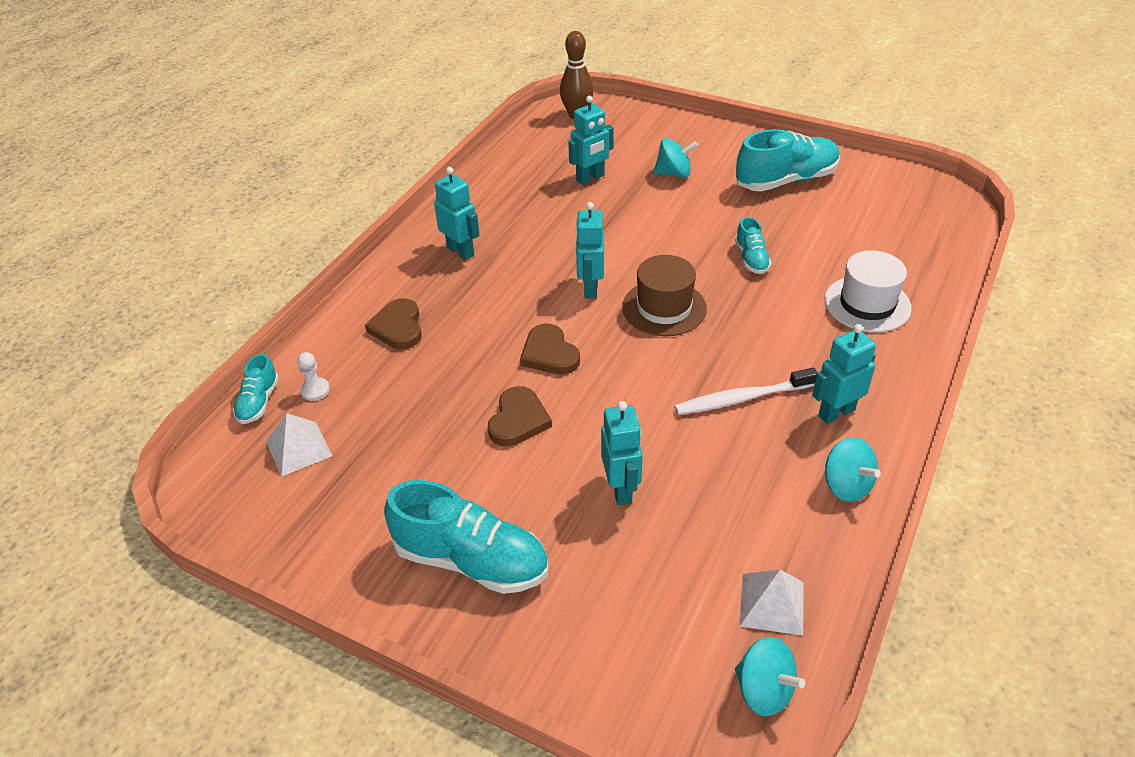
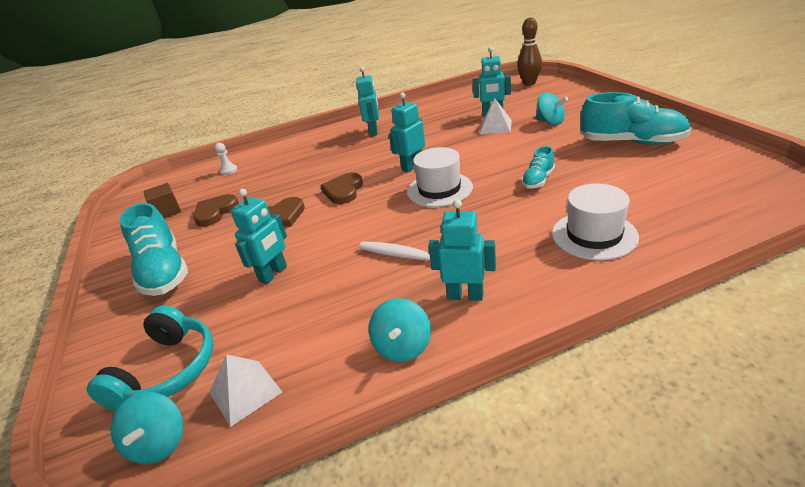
camera: 45 degrees right, 10 degrees down
(258, 402) = (204, 167): turquoise shoe -> none
(299, 448) = (187, 191): white pyramid -> white pyramid (495, 126)
(321, 490) = (167, 211): none -> brown cube
(398, 327) = (297, 156): brown heart -> brown heart (215, 212)
(664, 308) = (439, 189): brown hat -> white hat
(666, 640) = (167, 371): none -> turquoise headphones

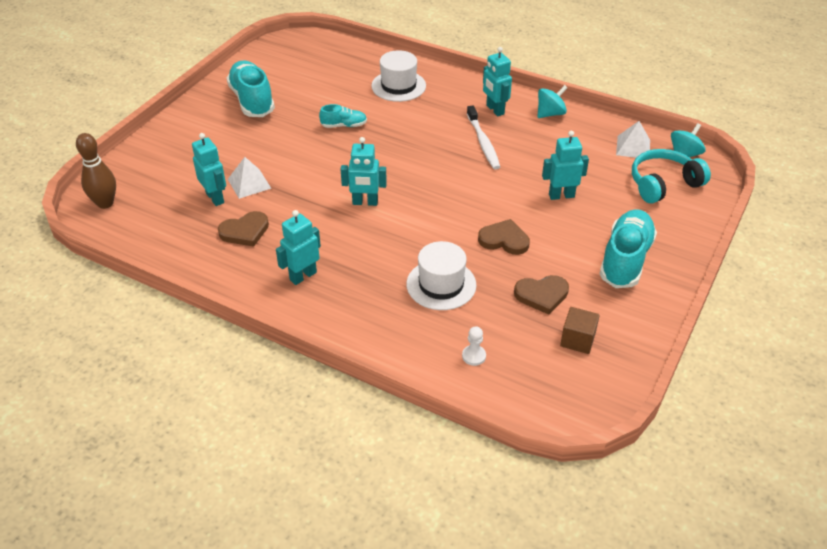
camera: 135 degrees left, 10 degrees up
(343, 191) = (437, 224): brown heart -> brown heart (245, 231)
(439, 189) = (392, 168): white hat -> white hat (441, 284)
(550, 122) = (224, 152): turquoise spinning top -> none

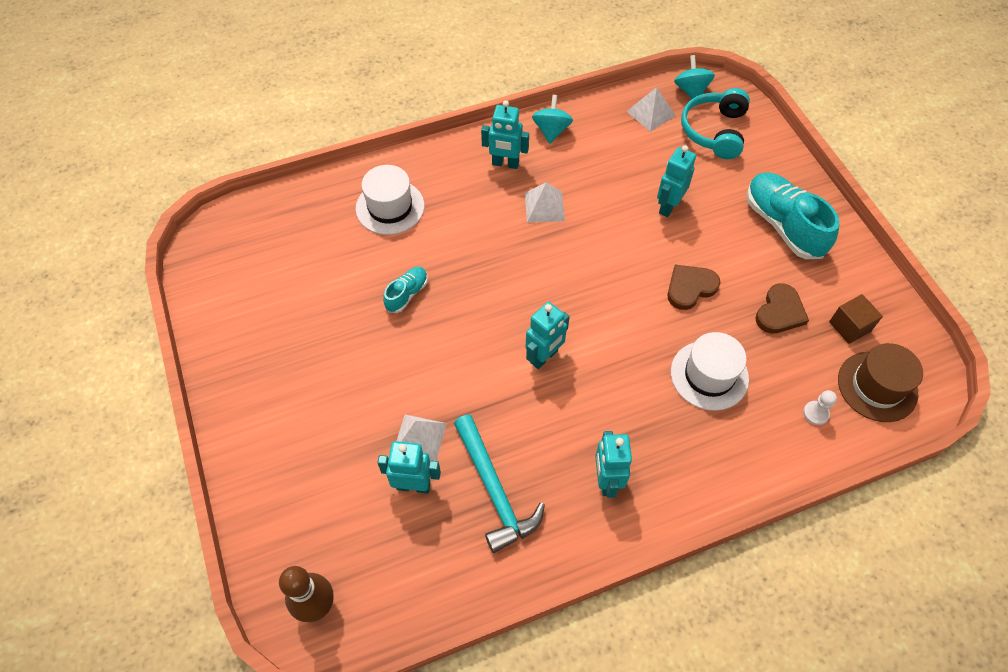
camera: 50 degrees left, 15 degrees up
(245, 231) = (494, 490): brown heart -> turquoise hammer
(252, 100) = (277, 346): turquoise shoe -> none
(483, 143) = (544, 206): white toothbrush -> white pyramid
(540, 381) = (877, 386): none -> brown hat

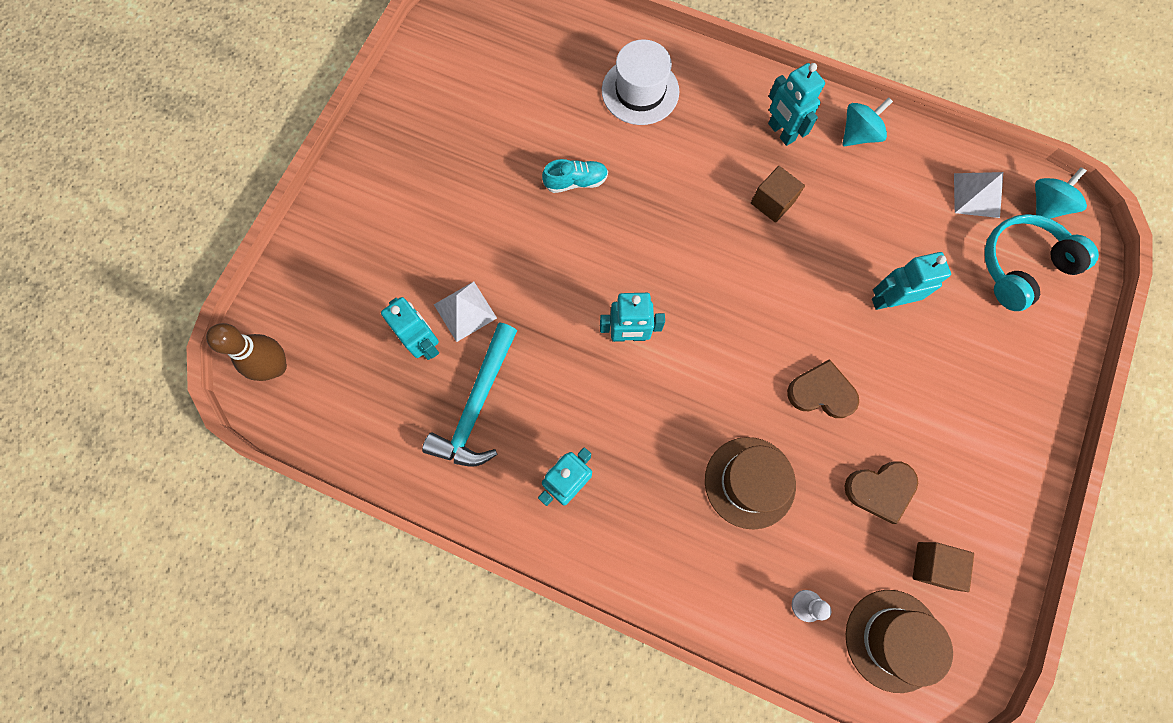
camera: 45 degrees right, 15 degrees up
(544, 206) = (772, 202): white pyramid -> brown cube
(709, 375) = (749, 482): white hat -> brown hat
(783, 225) = (981, 416): turquoise shoe -> none

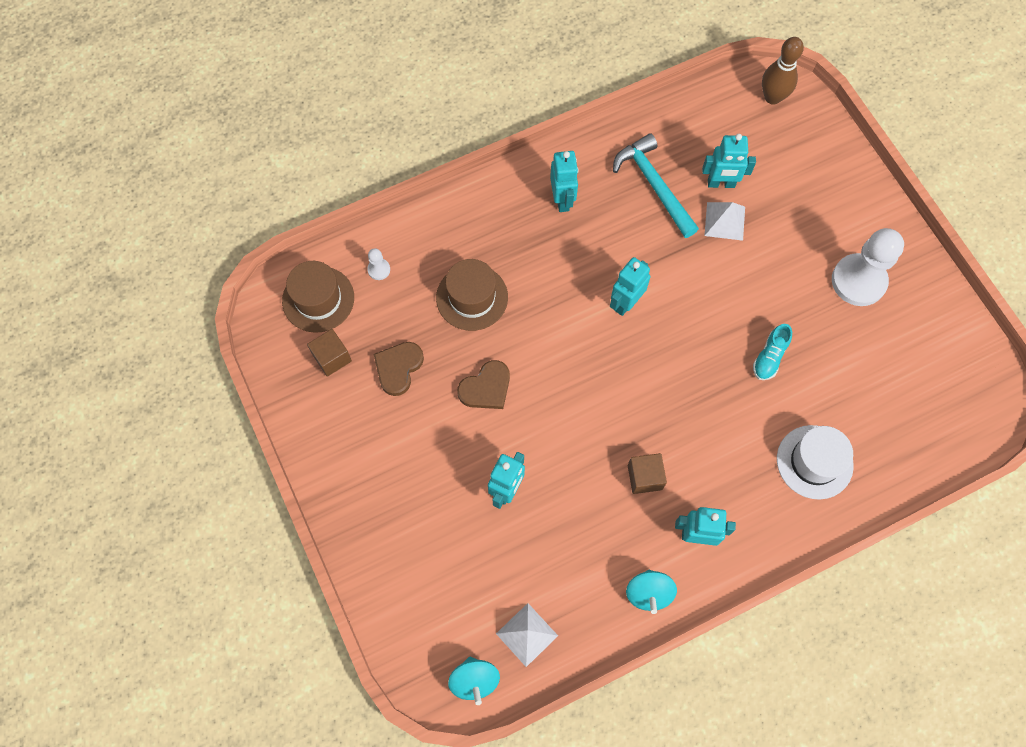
camera: 130 degrees right, 5 degrees down
(437, 160) = (858, 281): none -> white pawn
(1022, 266) = (448, 610): turquoise headphones -> none

